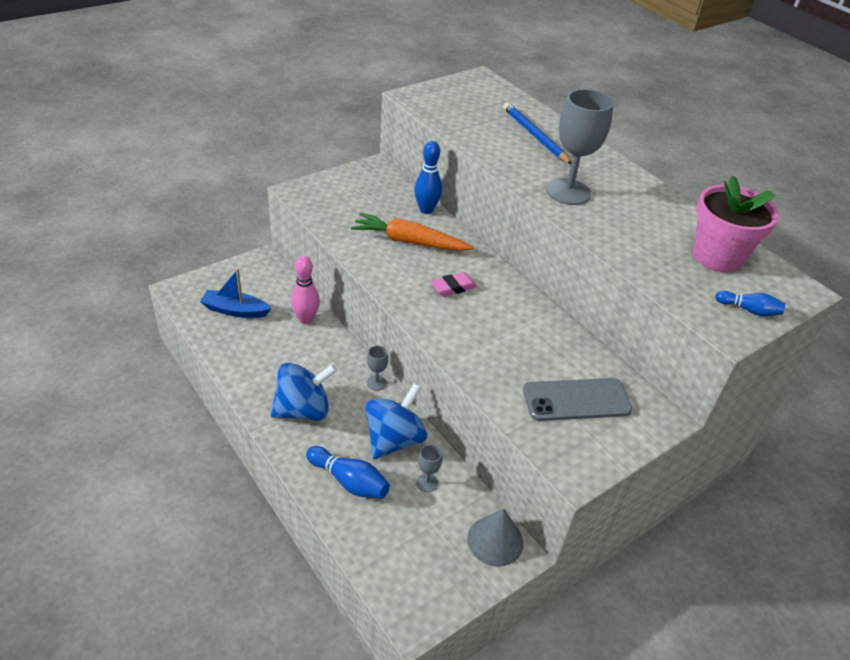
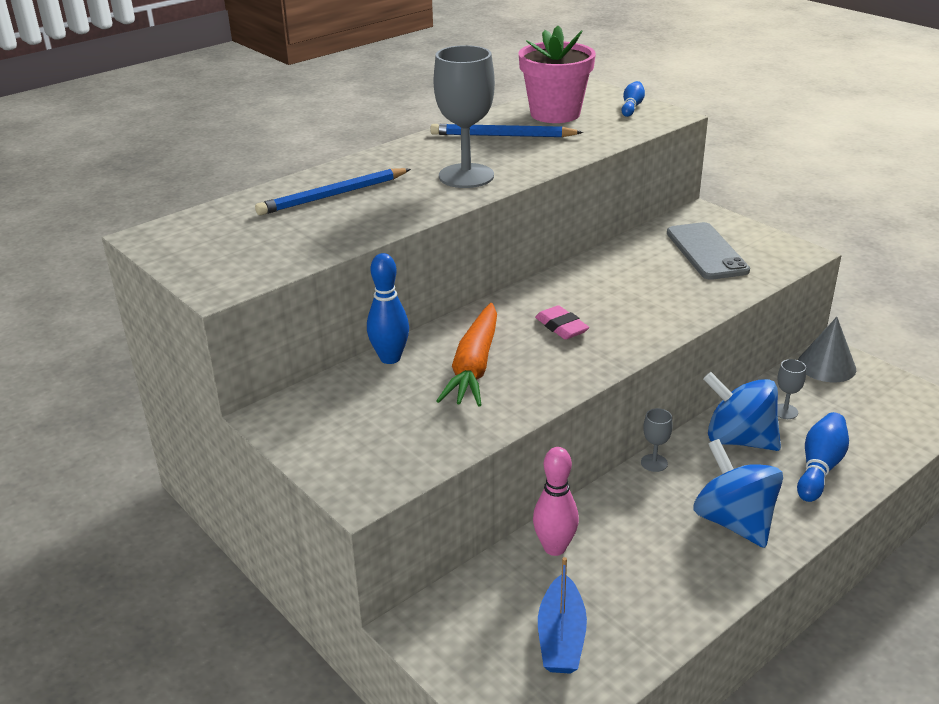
camera: 90 degrees left, 10 degrees down
(656, 219) = (503, 135): none -> blue pencil

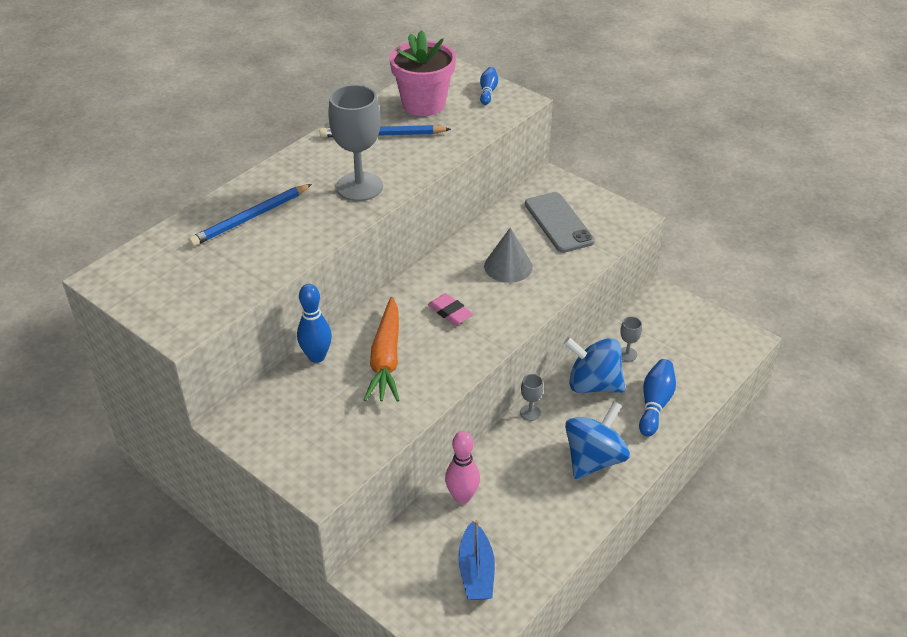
camera: 10 degrees left, 10 degrees up
(734, 522) = (594, 459): blue spinning top -> blue spinning top turned 75 degrees clockwise
(826, 366) = (657, 307): grey cone -> grey cone (508, 266)

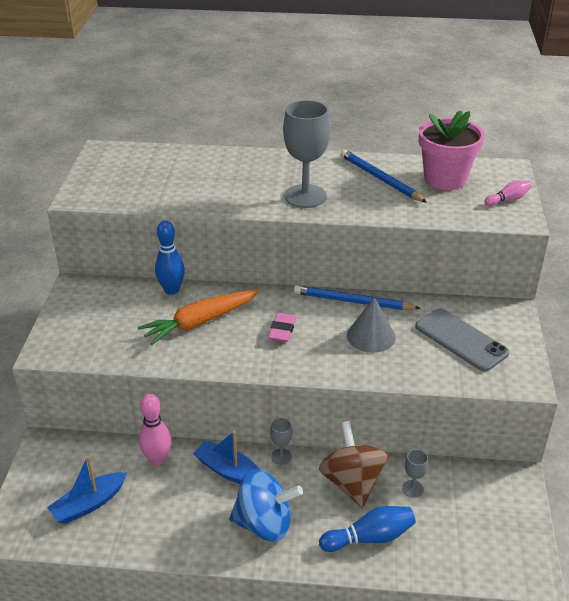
camera: 55 degrees right, 5 degrees down
(251, 217) = (218, 171): blue pencil -> blue pencil (353, 301)
(488, 91) = (508, 199): blue bowling pin -> pink bowling pin
(518, 454) = (229, 471): none -> blue boat
(559, 222) = (461, 340): grey phone -> grey phone turned 75 degrees counterclockwise
(593, 384) = (352, 482): blue spinning top -> brown spinning top

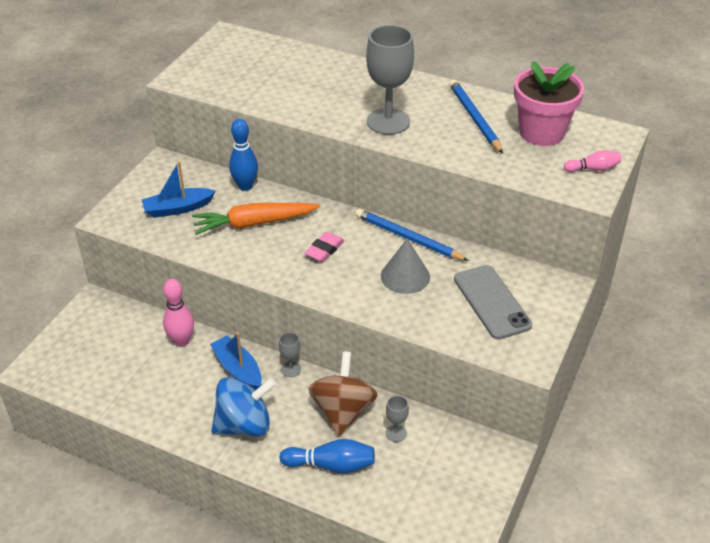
camera: 20 degrees right, 5 degrees up
(89, 504) = (106, 364): blue boat -> blue boat (178, 208)
(264, 524) = (244, 425): blue spinning top -> blue spinning top turned 45 degrees counterclockwise

